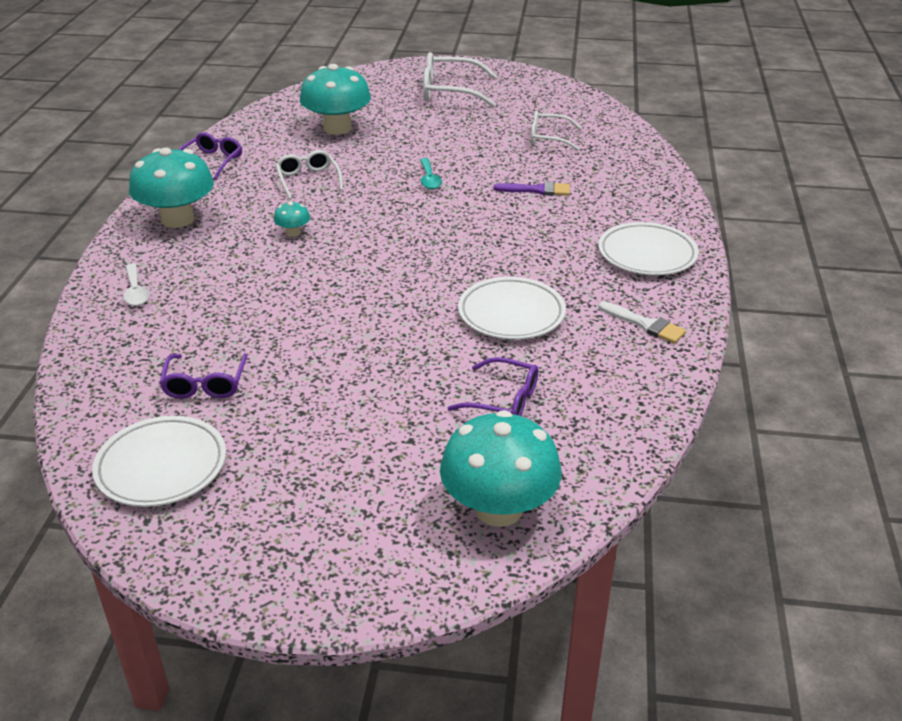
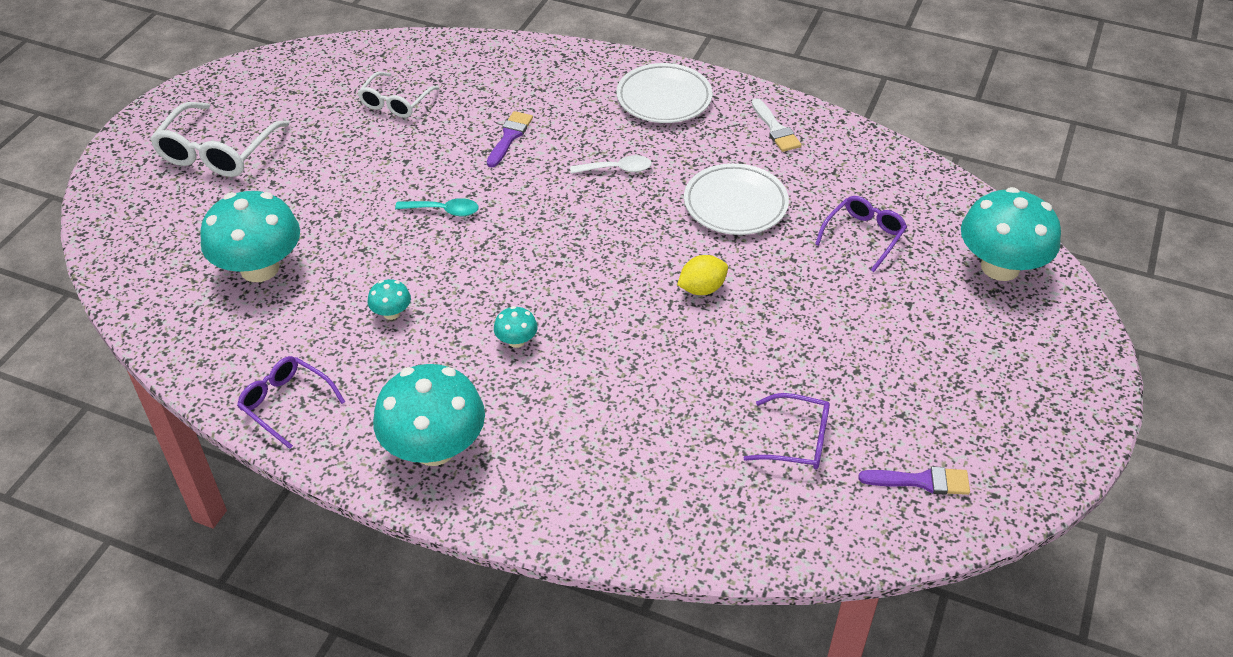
camera: 75 degrees left, 10 degrees up
(136, 291) = (597, 496): white spoon -> white spoon (617, 169)
(161, 466) = (921, 481): white plate -> purple brush
(308, 180) = (391, 313): white glasses -> turquoise mushroom
(384, 310) = (702, 289): none -> yellow lemon
(645, 324) = (775, 129): white brush -> white brush turned 105 degrees clockwise

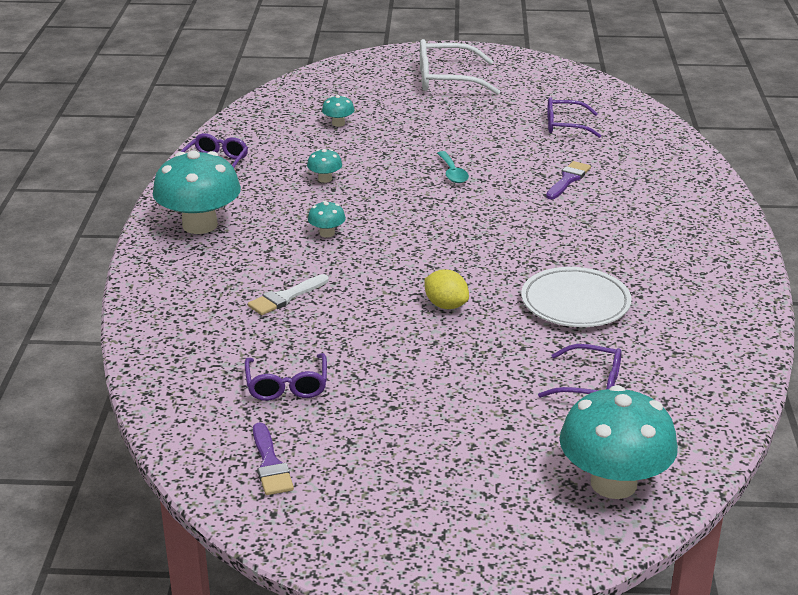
camera: 70 degrees right, 15 degrees down
(260, 268) = (338, 123): turquoise mushroom -> turquoise mushroom, size x0.43
(395, 102) = (565, 125): white glasses -> purple glasses
(509, 137) = (568, 179): purple brush -> purple brush turned 60 degrees counterclockwise
(617, 169) = (571, 235): white spoon -> none
(664, 98) = (696, 239): white plate -> none
(775, 129) = (711, 307): white brush -> white brush (285, 297)

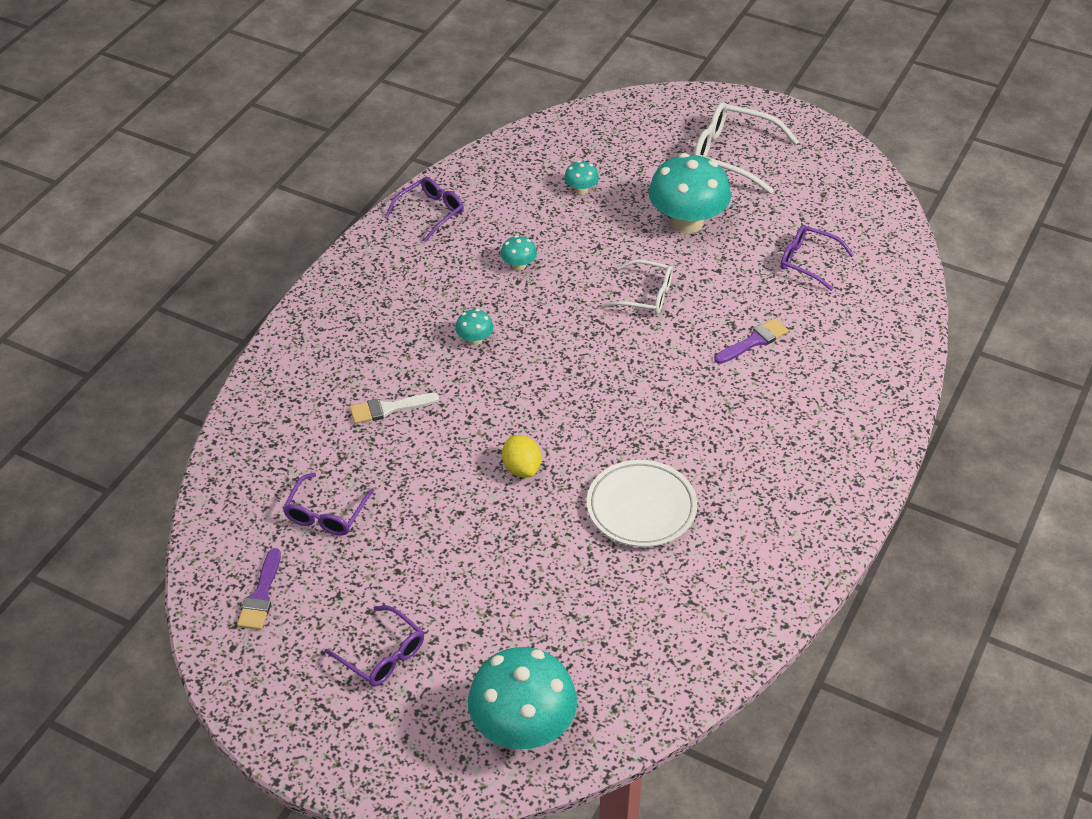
camera: 25 degrees right, 15 degrees up
(200, 225) = (369, 291): turquoise mushroom -> turquoise mushroom (687, 222)
(452, 173) = (645, 295): turquoise spoon -> white glasses
(590, 384) = (583, 610): purple glasses -> purple glasses (382, 655)

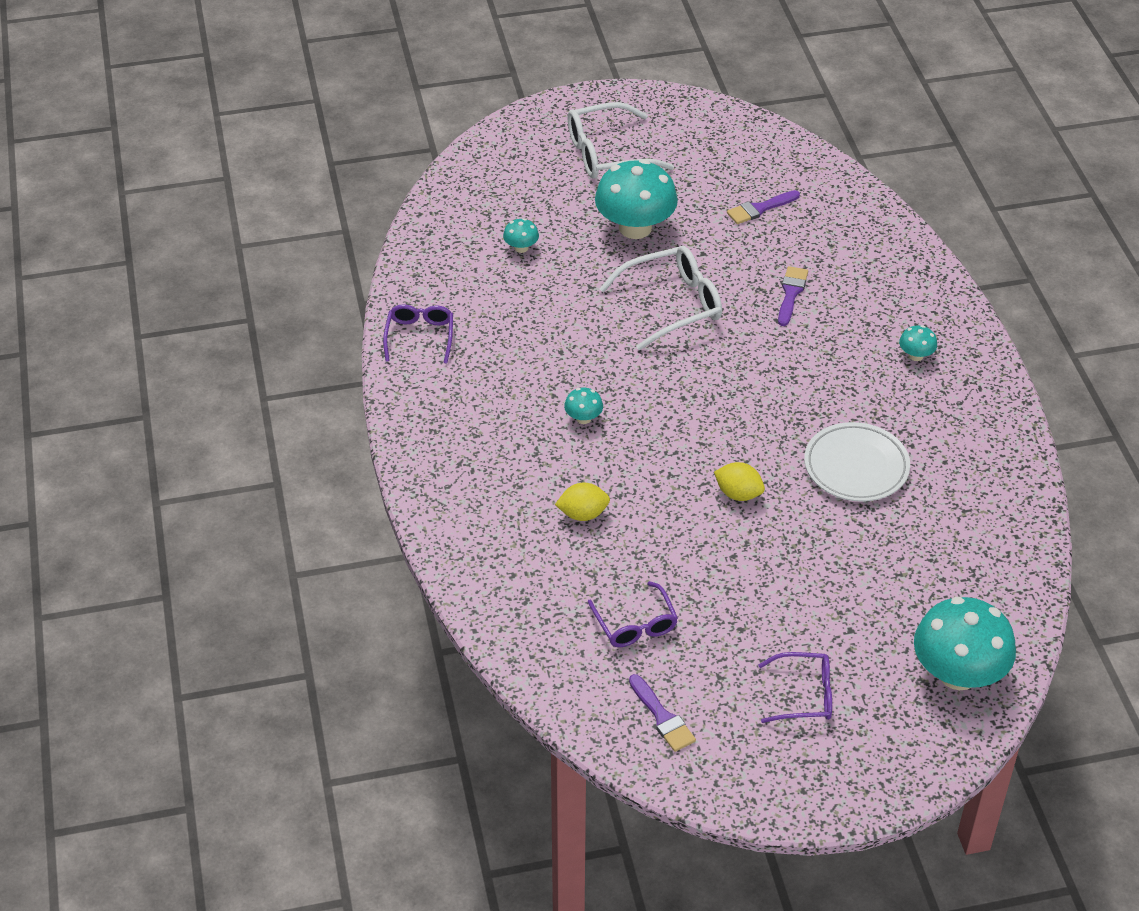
camera: 40 degrees left, 0 degrees up
(388, 409) = (583, 514): white brush -> yellow lemon
(518, 265) = (546, 338): turquoise mushroom -> turquoise mushroom (916, 355)
(645, 295) = (672, 305): white glasses -> white glasses, size x1.58
(808, 262) = (760, 209): purple glasses -> purple brush

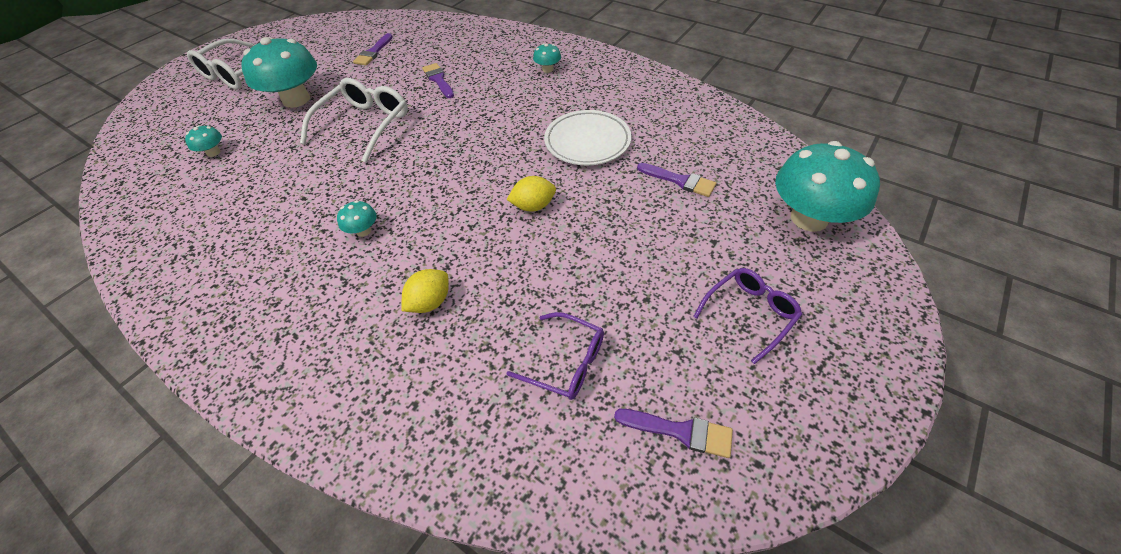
camera: 40 degrees left, 5 degrees up
(420, 337) = (160, 259): purple glasses -> none
(892, 563) = (680, 181): none -> purple brush

